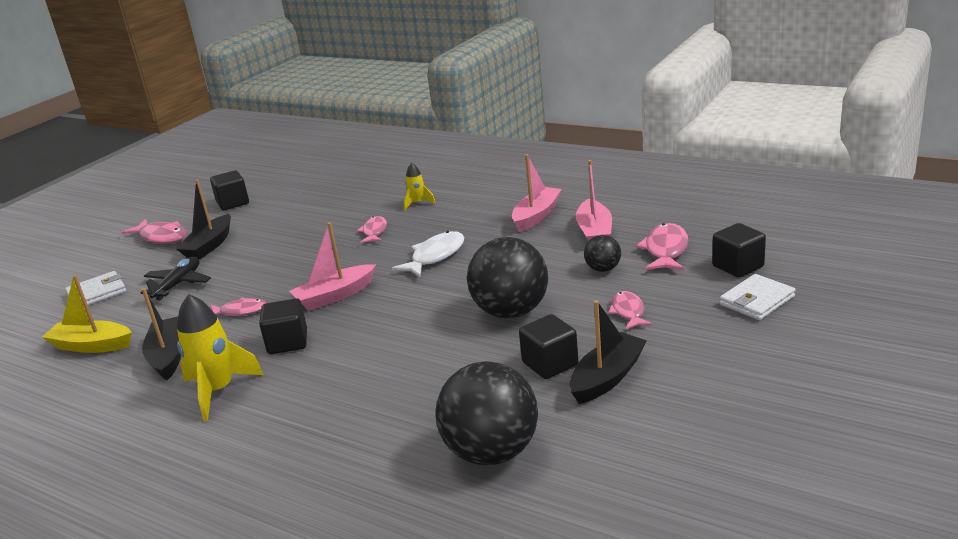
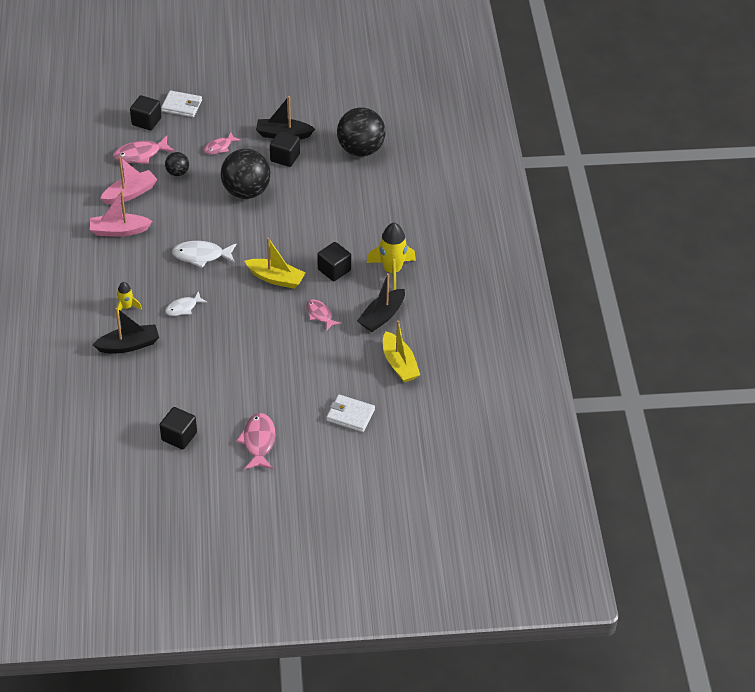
camera: 130 degrees left, 20 degrees up
(178, 284) = (312, 374): black plane -> none
(209, 245) = (253, 397): black boat -> black boat (128, 345)
(335, 296) = (276, 278): pink boat -> yellow boat
(374, 231) = (183, 308): pink fish -> white fish

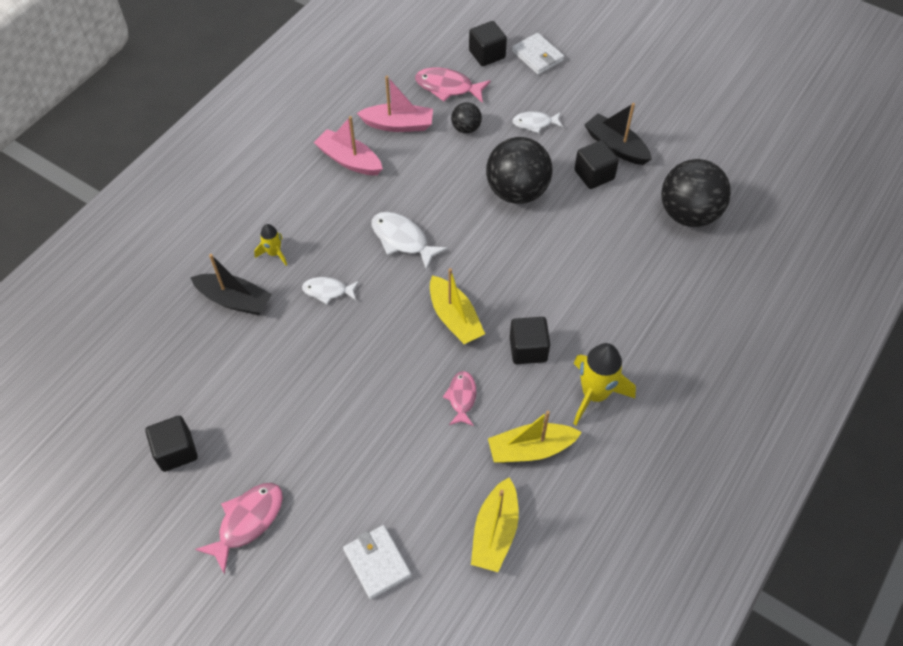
camera: 40 degrees right, 10 degrees up
(219, 147) = (535, 123): pink fish -> white fish
(382, 316) = (531, 449): black boat -> yellow boat

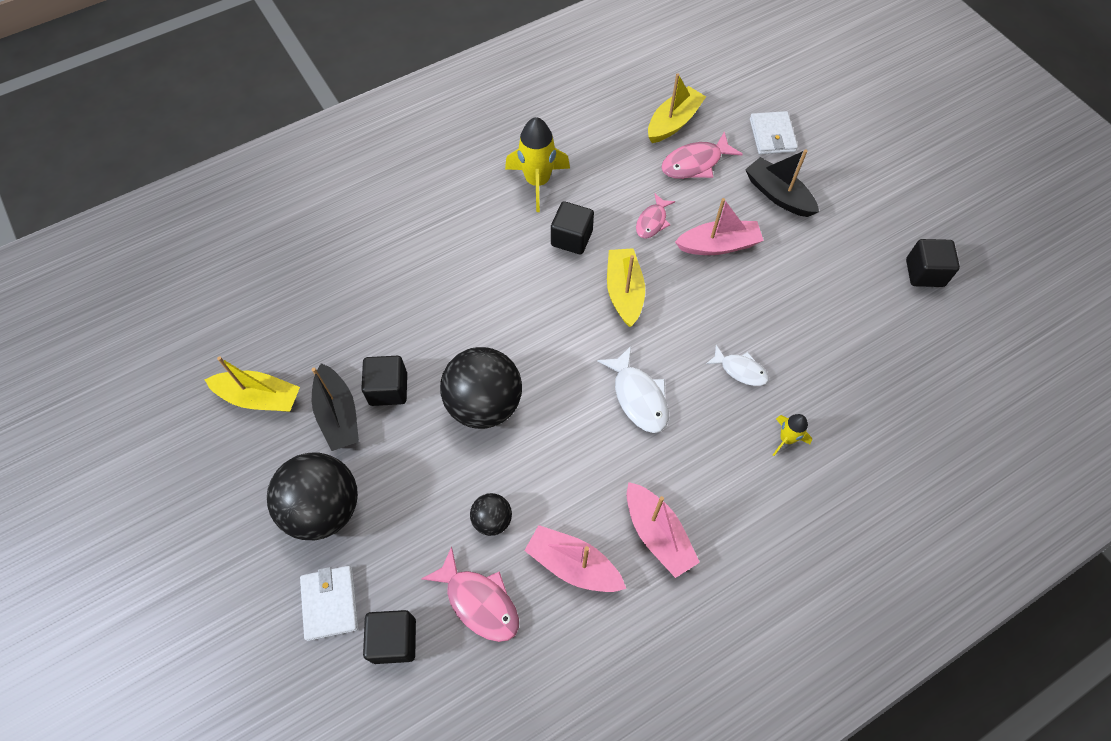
camera: 155 degrees left, 5 degrees up
(234, 300) = (843, 400): black boat -> black boat (778, 195)
(247, 522) = (869, 197): pink fish -> pink fish (695, 163)
(388, 398) = (718, 245): none -> pink boat
(531, 449) = (615, 163): yellow boat -> yellow boat (259, 397)
(535, 123) = (406, 489): white fish -> none
(688, 214) = (329, 303): black ball -> black ball (324, 508)

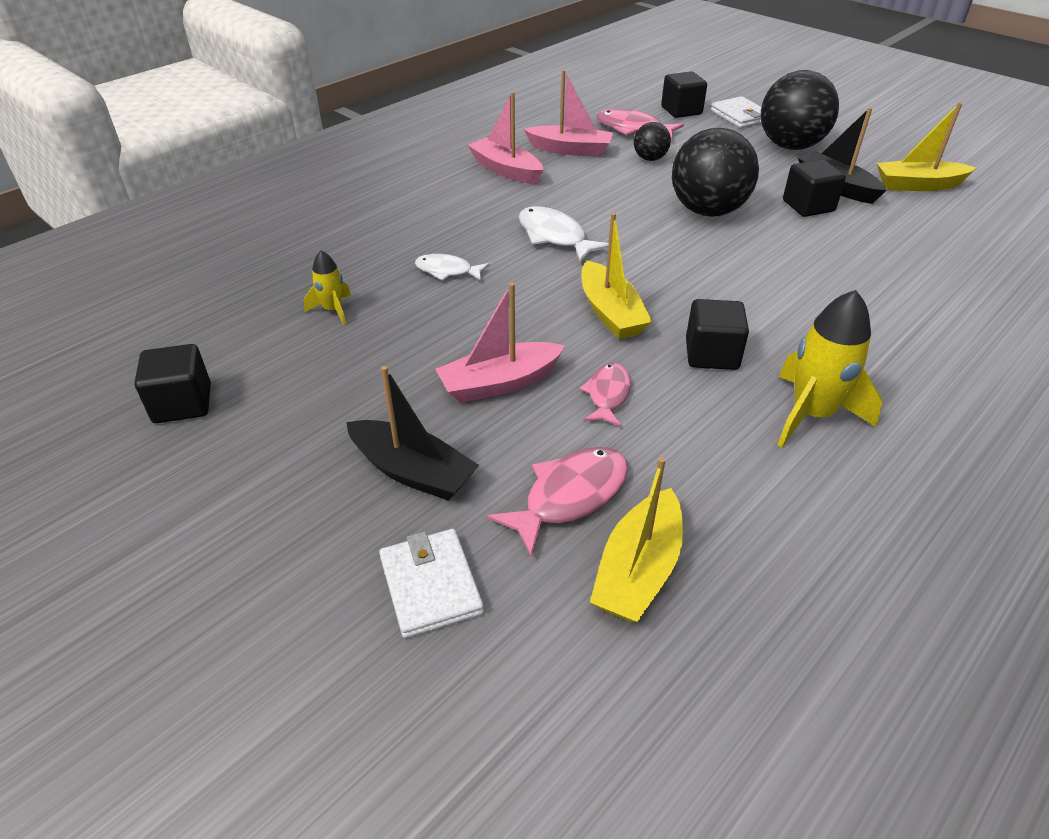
camera: 165 degrees right, 20 degrees down
(786, 439) = (392, 233): yellow rocket -> yellow rocket (333, 310)

